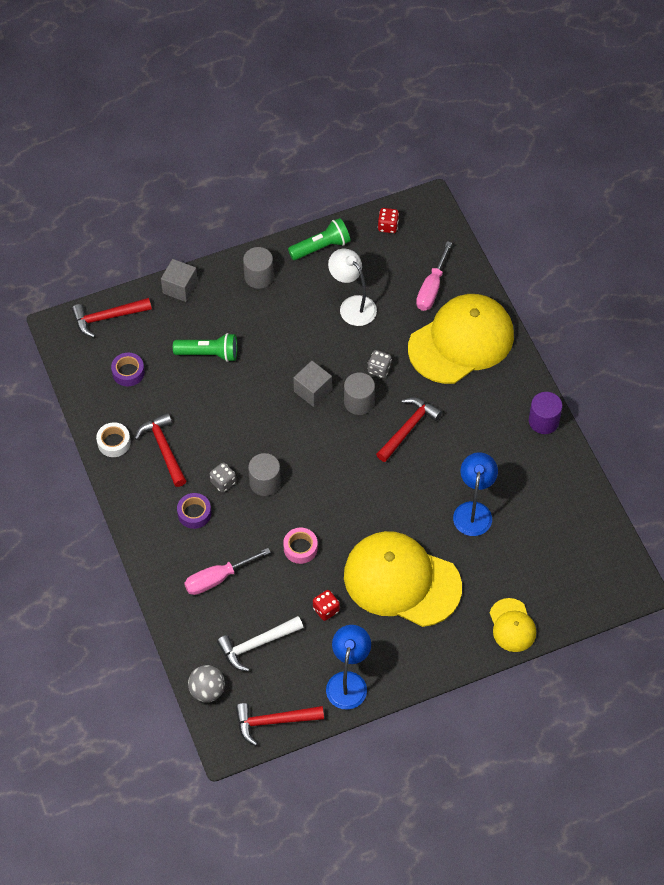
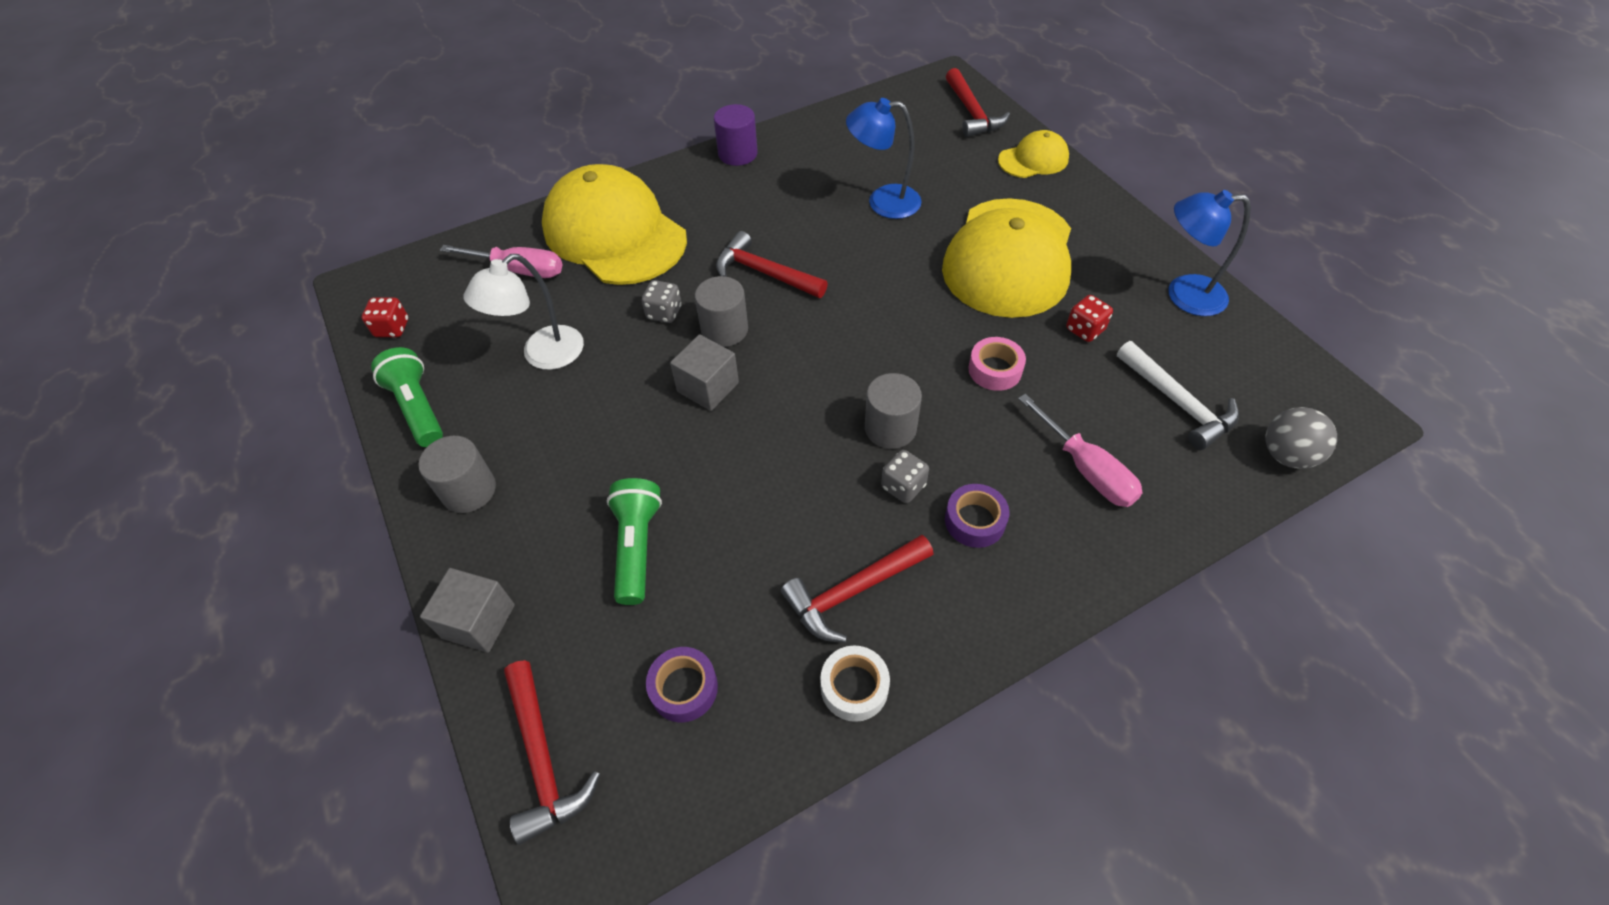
camera: 95 degrees left, 5 degrees down
(273, 721) = (1289, 367): red hammer -> red hammer (972, 113)

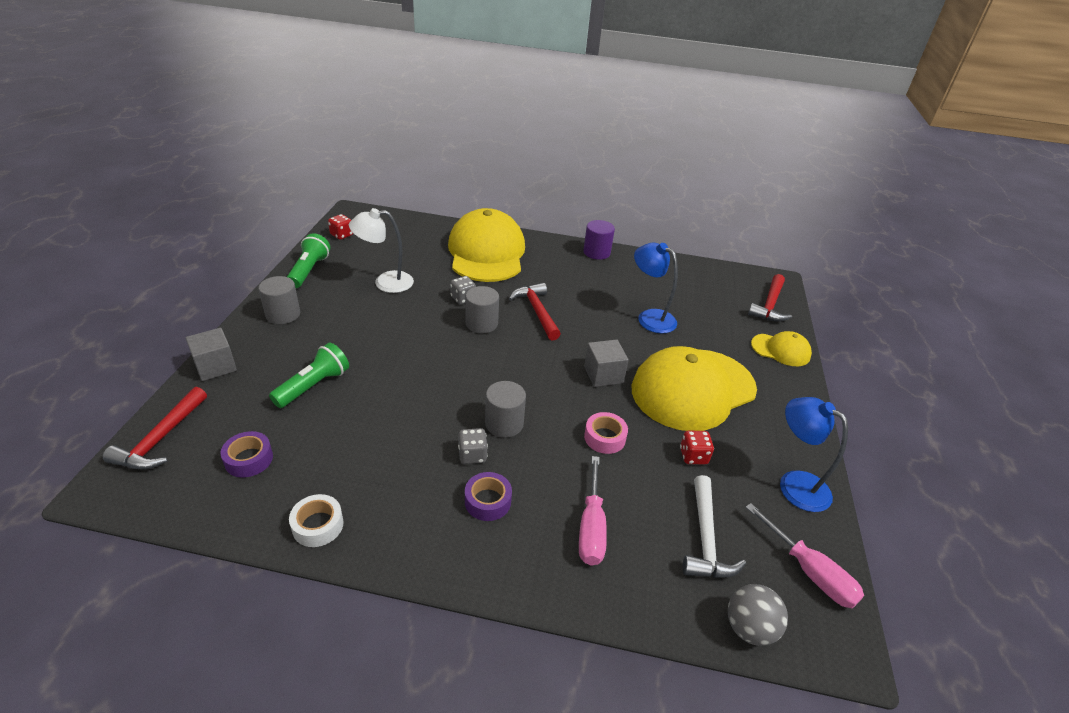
camera: 35 degrees right, 15 degrees down
(518, 270) = (423, 243): pink screwdriver -> pink screwdriver (809, 571)
(708, 387) = (439, 342): grey cube -> grey cube (603, 375)
(852, 592) = (378, 482): red hammer -> none

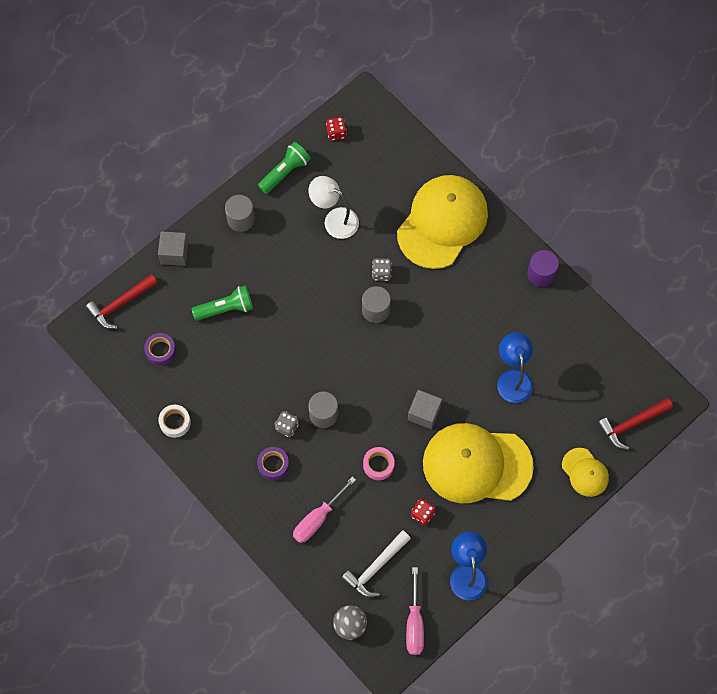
camera: 40 degrees right, 30 degrees up
(537, 311) = (428, 320): red hammer -> none

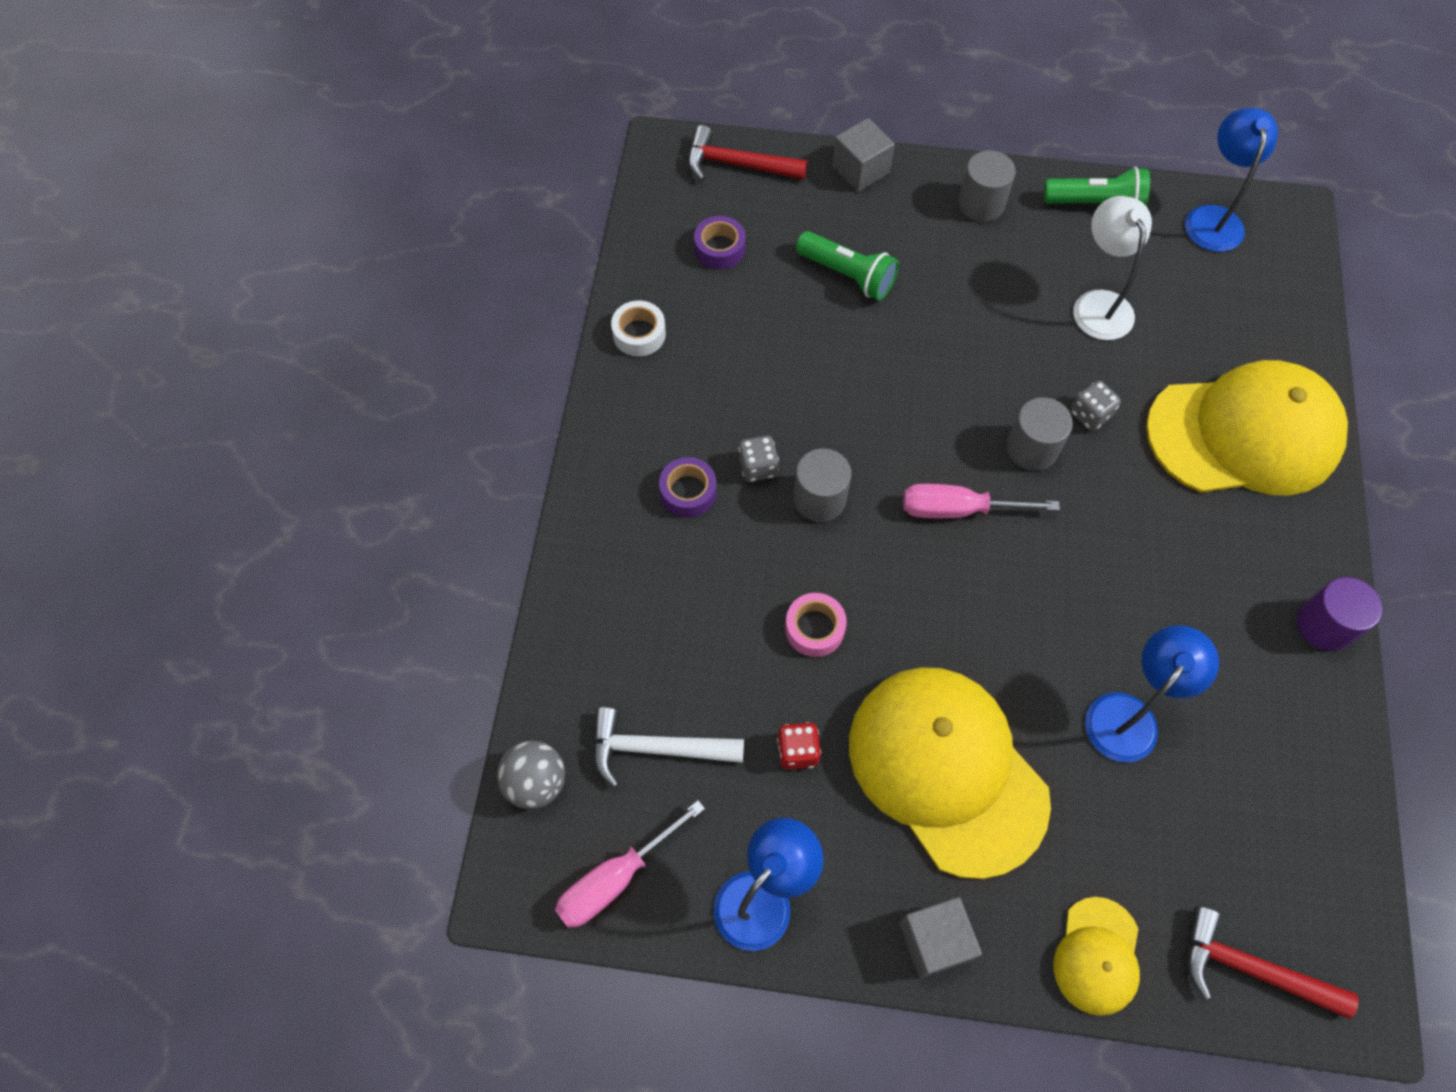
camera: 50 degrees right, 5 degrees down
(318, 518) = (662, 609): pink screwdriver -> pink screwdriver (958, 509)
(336, 133) = (1212, 218): red dice -> blue lamp
(424, 413) = (950, 630): grey cube -> grey cube (934, 941)

